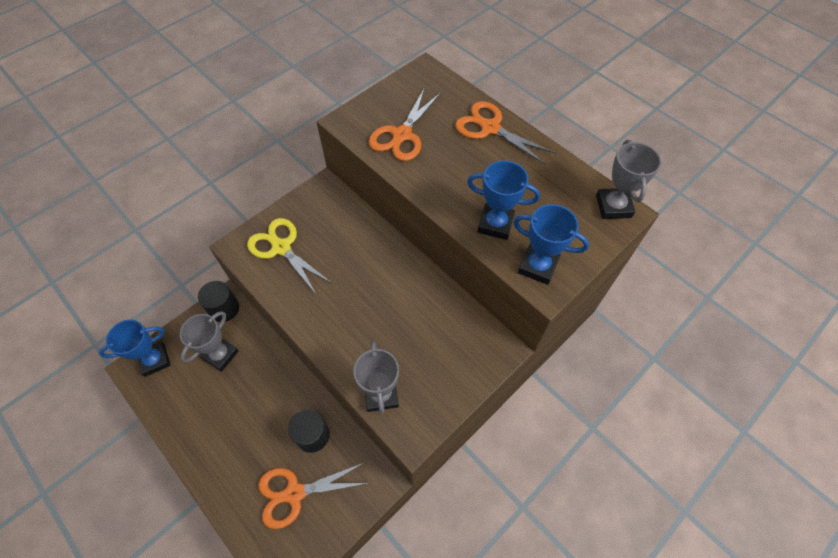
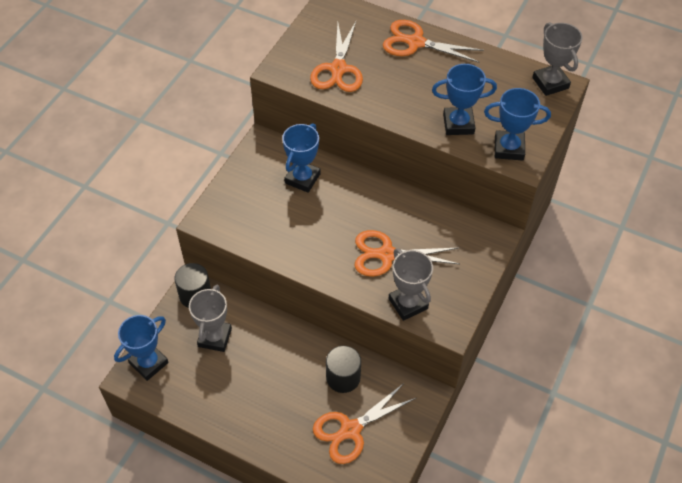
camera: 20 degrees left, 5 degrees down
(281, 248) = (250, 209): yellow scissors -> none
(342, 232) = (302, 178): none -> blue trophy
(384, 334) = (387, 255): none -> orange scissors

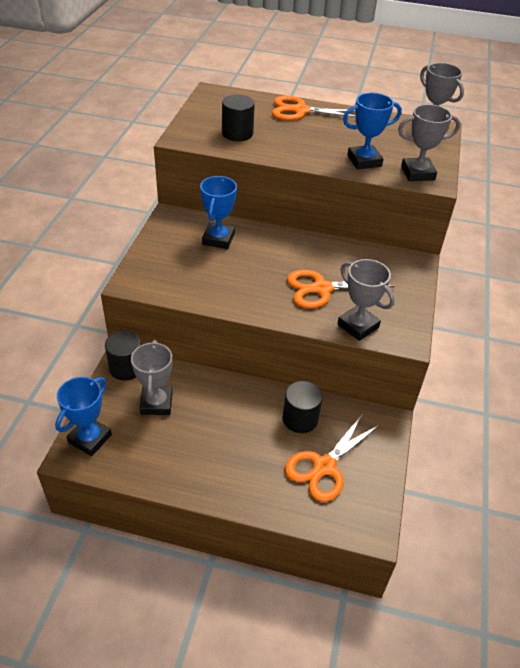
camera: 15 degrees left, 10 degrees down
(338, 69) = (237, 133): orange scissors -> black cylinder
(509, 148) = (417, 173): blue trophy -> grey trophy

